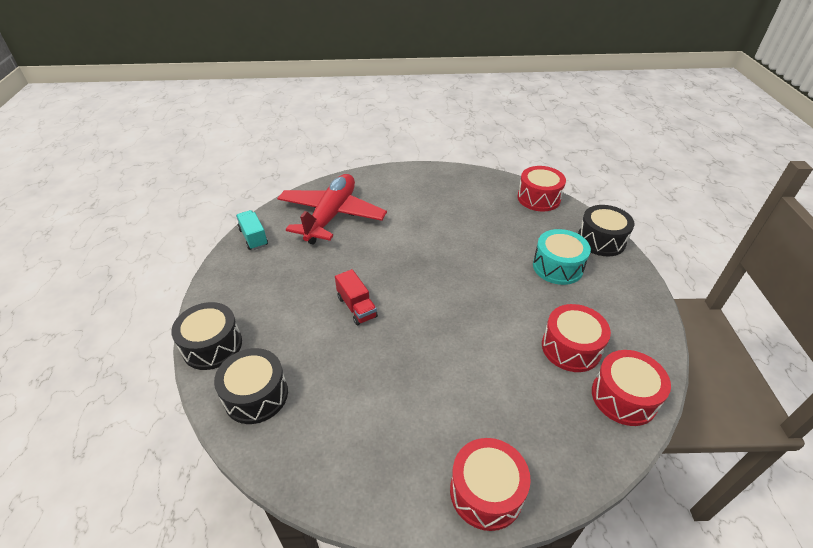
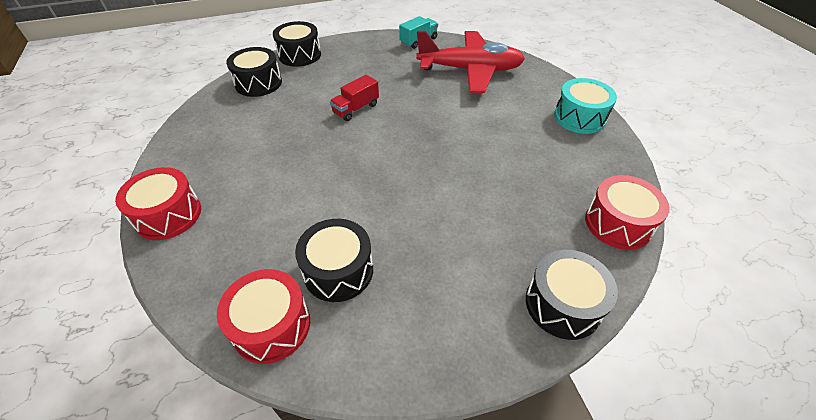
camera: 75 degrees right, 5 degrees up
(557, 267) = (476, 252): turquoise drum -> turquoise drum (579, 117)
(571, 348) = (338, 270): red drum -> black drum

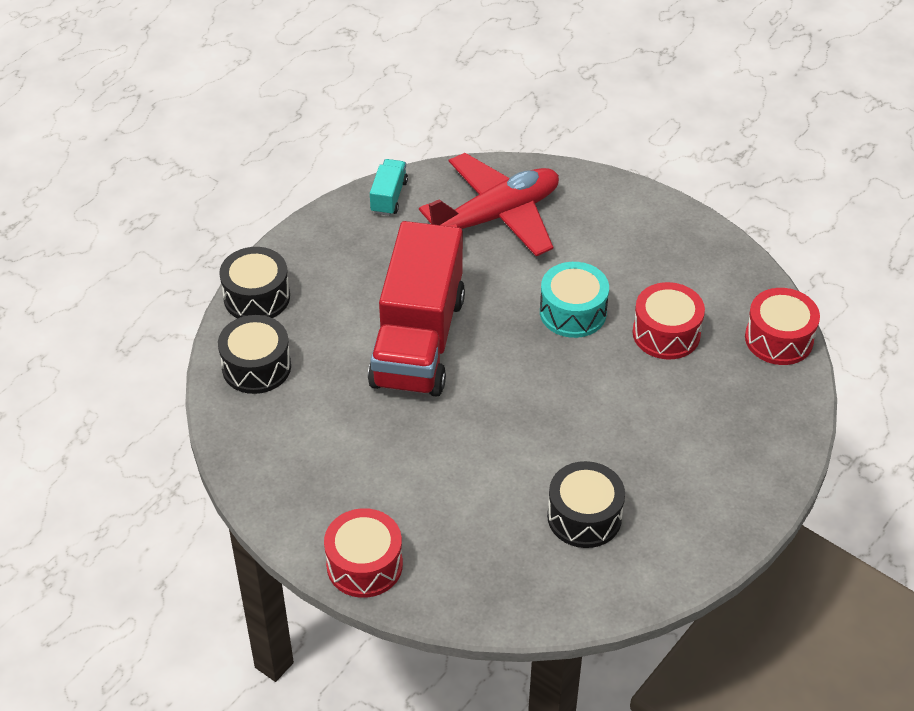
camera: 35 degrees left, 0 degrees up
(271, 325) = (576, 589): red drum -> red drum (666, 333)
(356, 109) = (418, 341): red truck -> red truck, size x2.47
(562, 304) = (783, 438): black drum -> none
(579, 117) = (666, 228): turquoise drum -> turquoise drum (573, 312)

